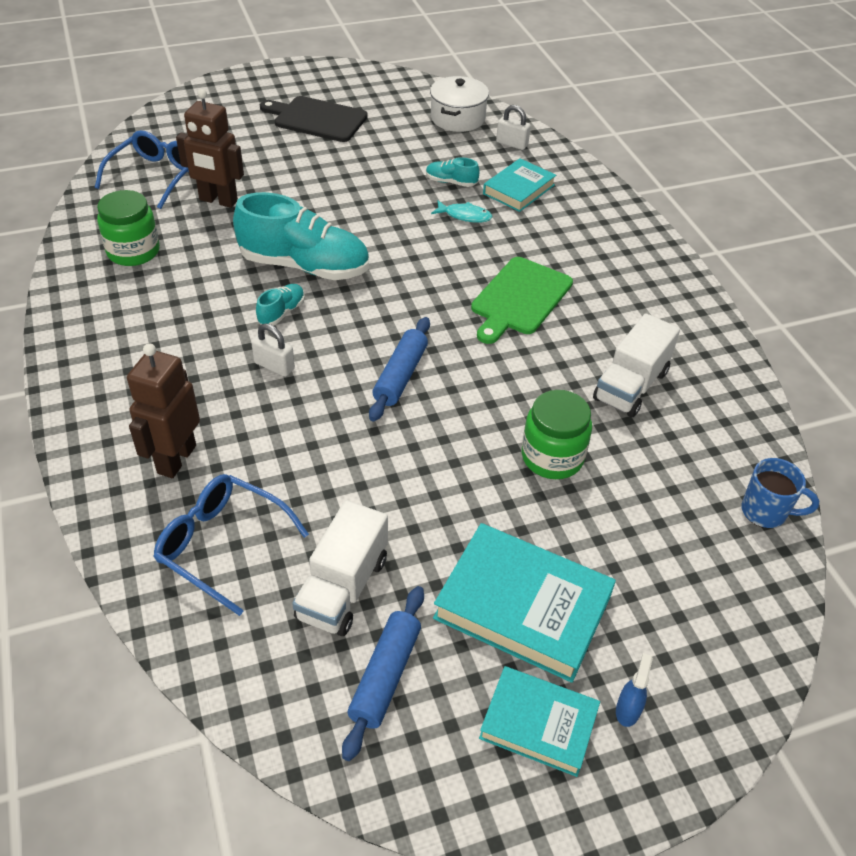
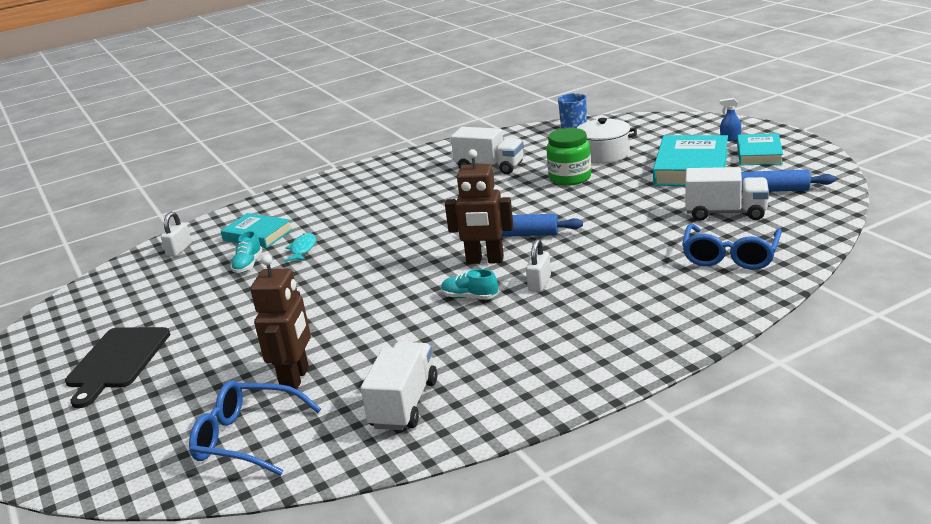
camera: 95 degrees left, 20 degrees down
(133, 251) = (404, 404): green jar -> white truck
(176, 459) = (669, 295): brown robot -> brown robot (485, 260)
(304, 266) = (398, 303): turquoise shoe -> none
(457, 118) = (126, 283): white pot -> white pot (604, 154)
(520, 299) = (411, 211): green cutting board -> none

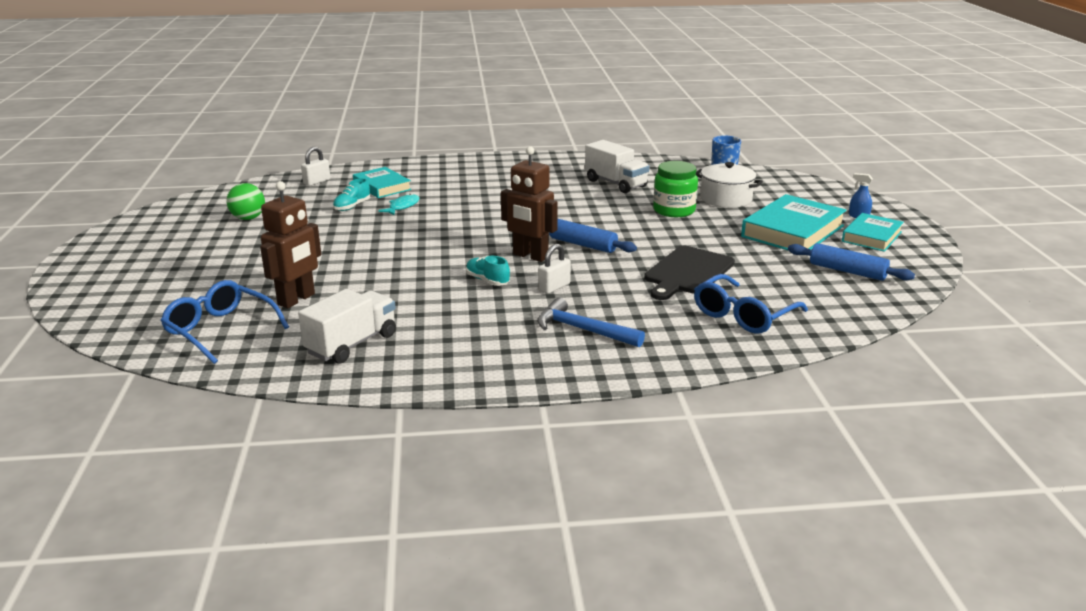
camera: 20 degrees right, 0 degrees up
(117, 361) = (195, 248): black cutting board -> black cutting board (688, 272)
(144, 311) = (248, 218): none -> green ball
(609, 315) = (583, 330): none -> blue hammer
(725, 213) = (781, 278): white truck -> none

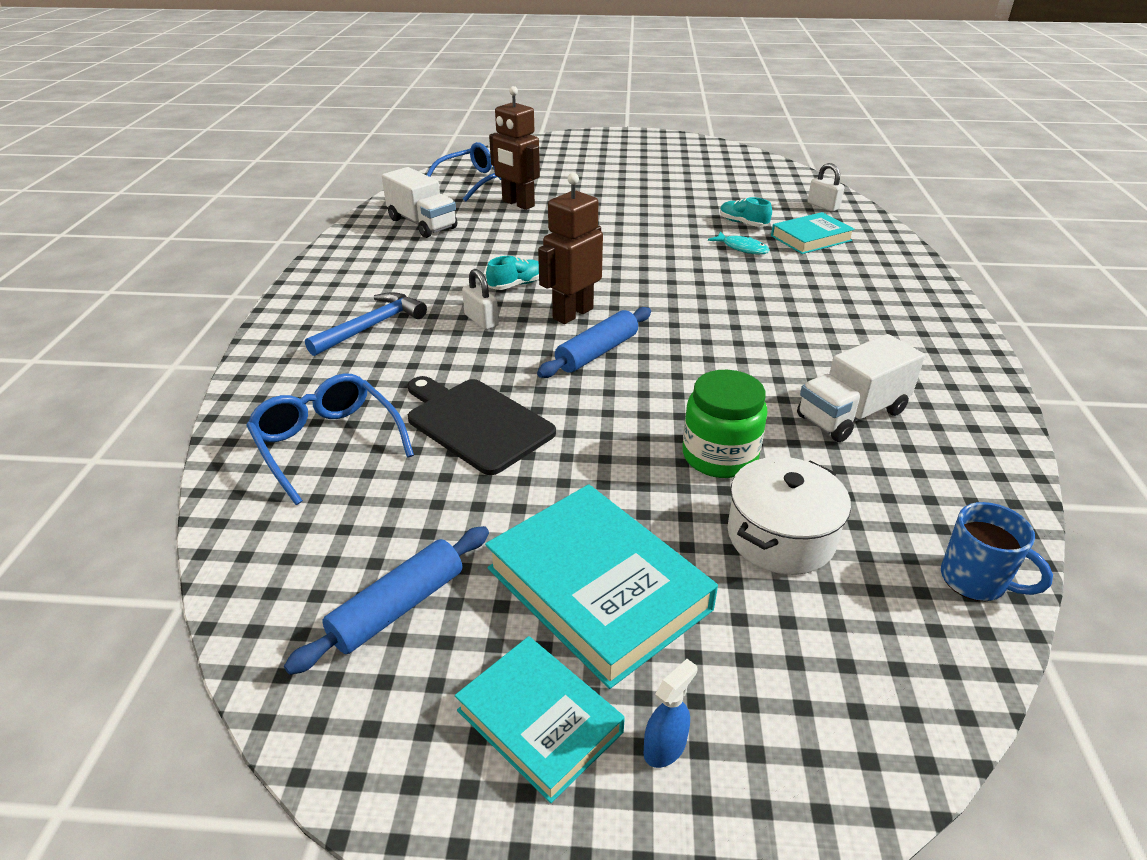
camera: 100 degrees right, 10 degrees up
(248, 218) = (711, 181): green ball -> none

